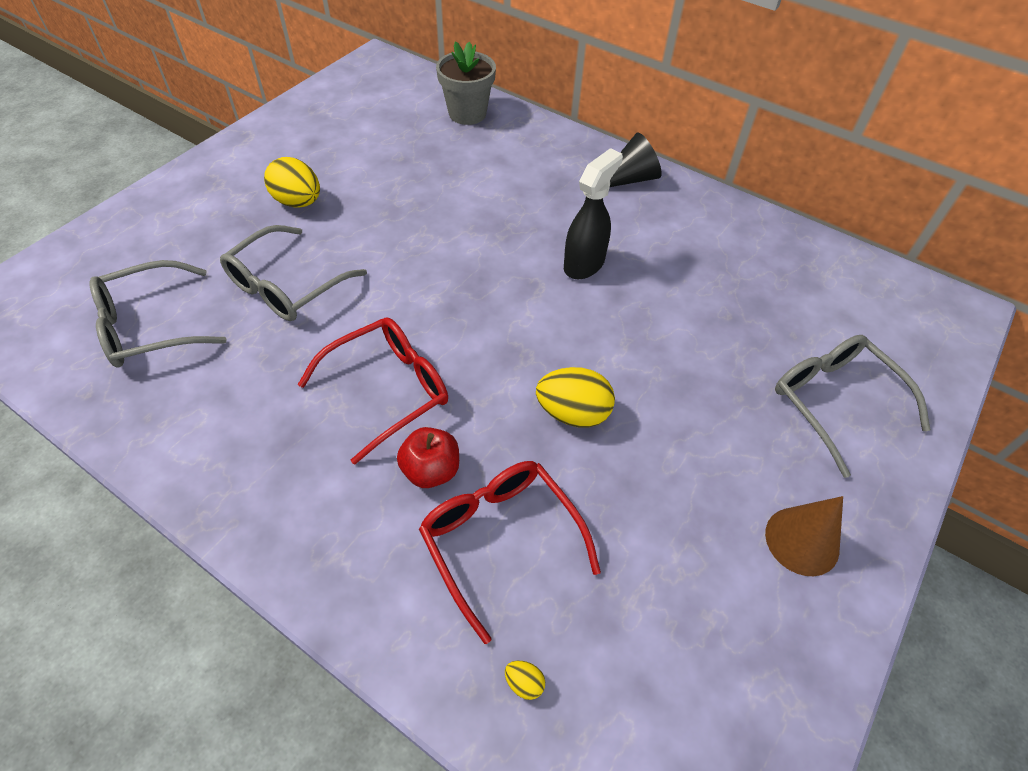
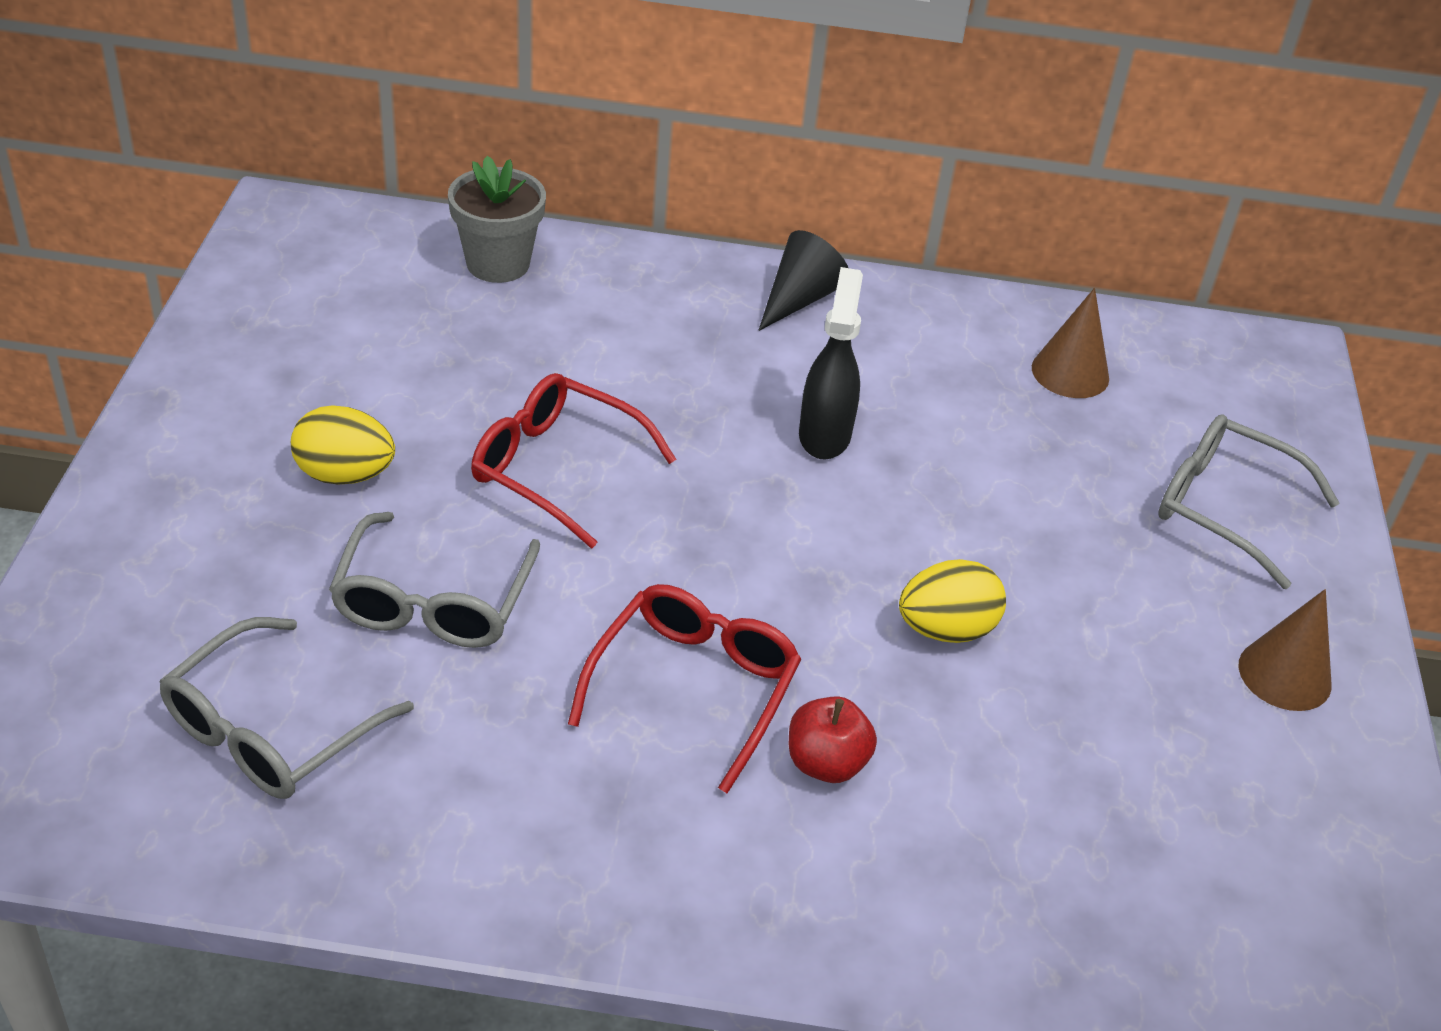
camera: 30 degrees left, 10 degrees down
(500, 539) = (968, 807): red glasses -> red glasses (556, 468)
(524, 683) = (1104, 943): yellow egg -> none
(779, 275) = (1070, 372): none -> brown cone

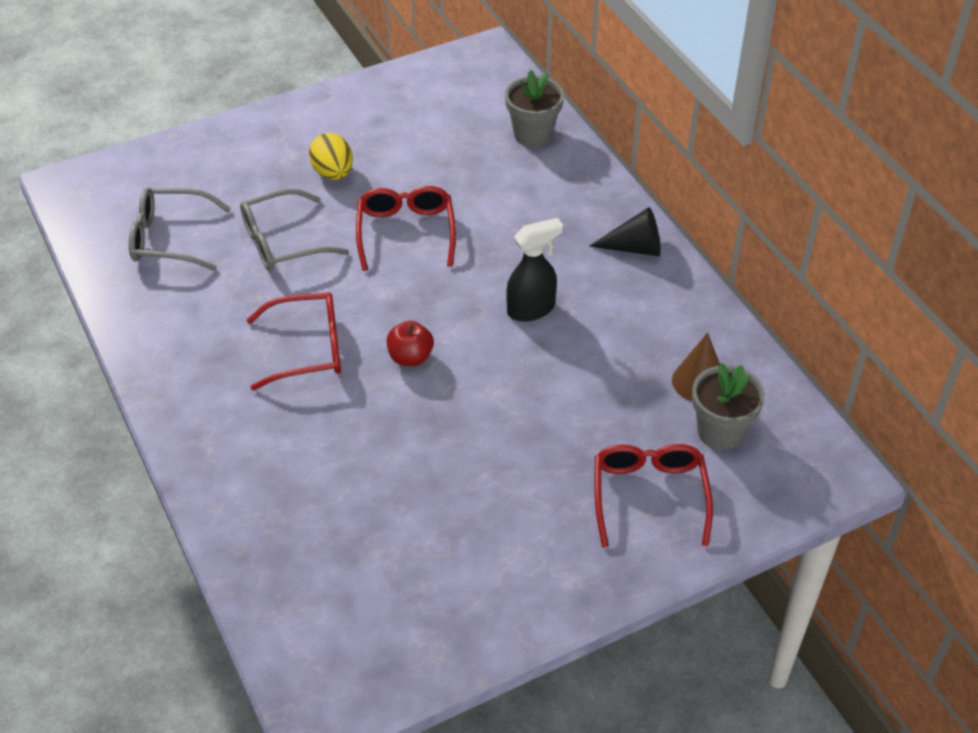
camera: 60 degrees right, 5 degrees up
(826, 763) = (301, 415): red apple -> red apple (410, 357)
(946, 629) = (431, 419): yellow egg -> none
(1162, 400) = (720, 431): none -> grey flower pot
(1224, 507) = (649, 495): grey glasses -> red glasses
(1284, 674) = (531, 572): brown cone -> none

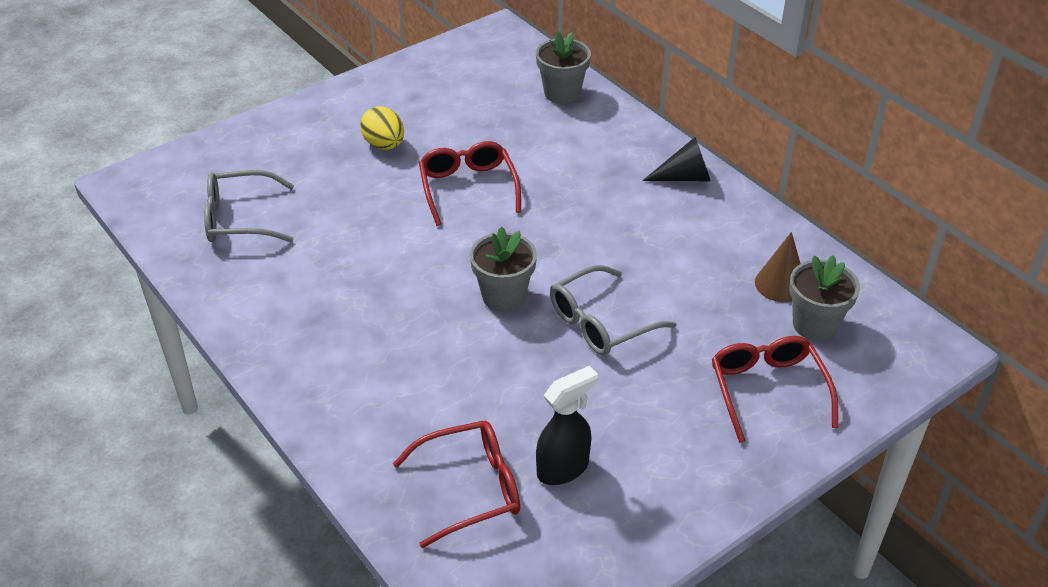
camera: 10 degrees left, 5 degrees down
(282, 242) = (352, 209): grey glasses -> grey glasses (601, 323)
(308, 349) = (402, 301): red glasses -> red glasses (471, 488)
(410, 357) = (504, 296): red apple -> grey flower pot
(531, 309) = (606, 240): black spray bottle -> black spray bottle (563, 468)

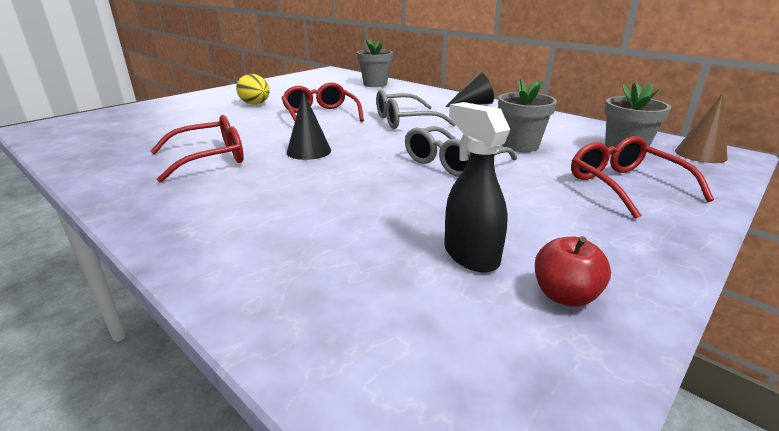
camera: 10 degrees left, 15 degrees down
(240, 219) = (131, 136): grey glasses -> grey glasses (405, 121)
(444, 278) = (309, 151): none -> black cone
(471, 488) = (368, 284): red glasses -> red glasses (210, 158)
(504, 296) = (363, 156): grey flower pot -> grey flower pot (520, 145)
(563, 468) = (470, 255): black spray bottle -> black spray bottle turned 75 degrees counterclockwise
(620, 521) = (565, 295): none -> red apple
(780, 284) = (578, 137): brown cone -> brown cone (700, 154)

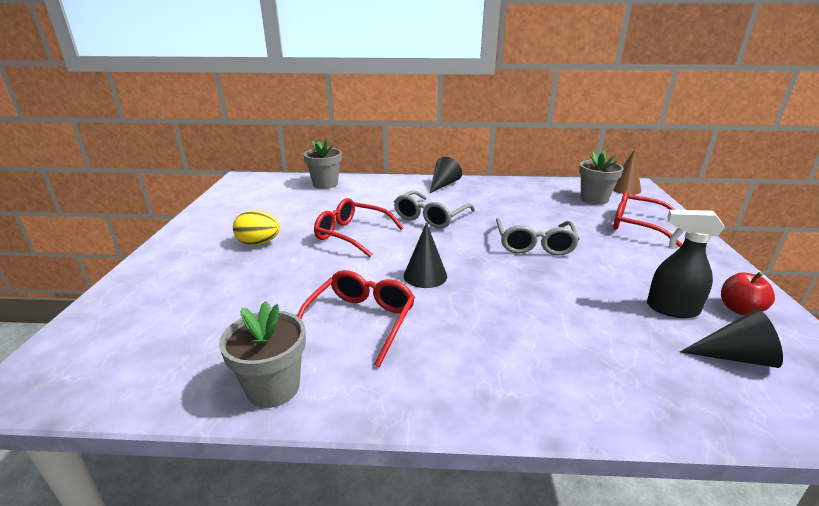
camera: 40 degrees left, 0 degrees up
(437, 320) = (735, 357): none -> black cone
(520, 145) = (540, 214): grey flower pot -> grey flower pot (273, 388)

